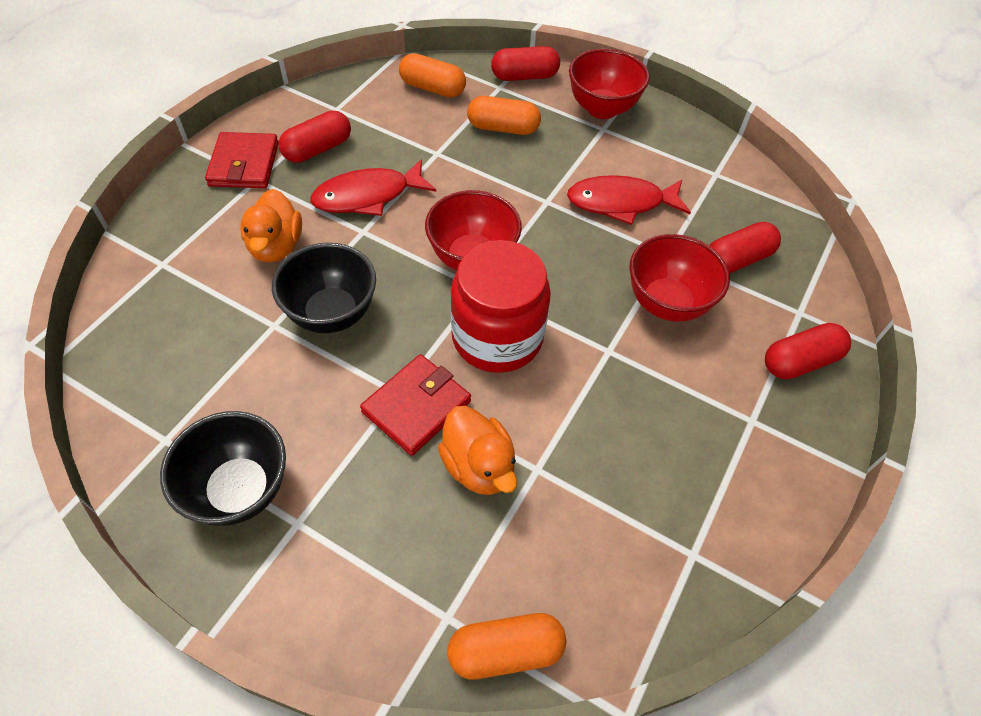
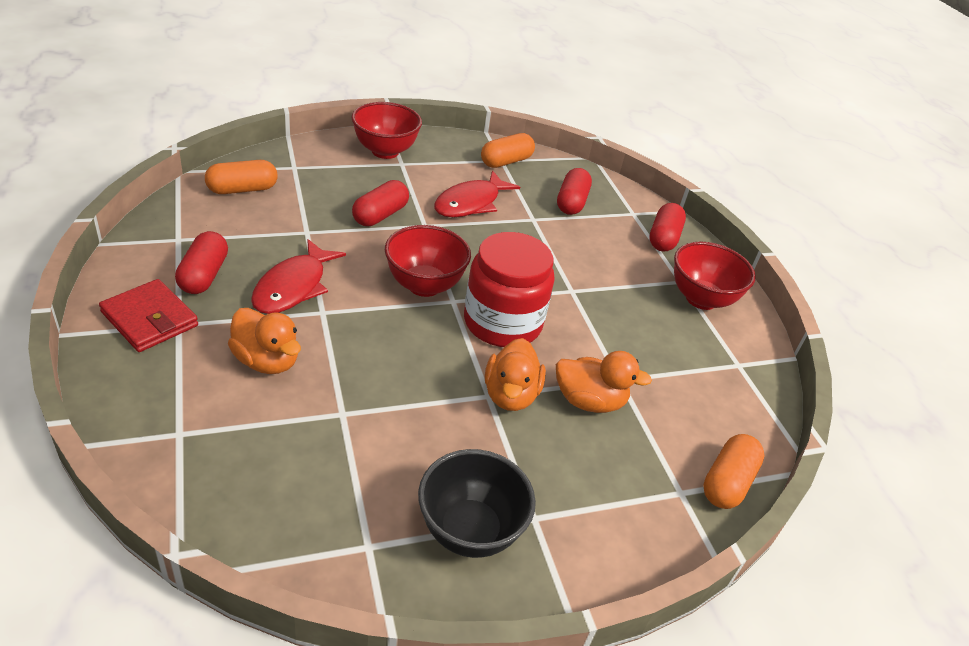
camera: 50 degrees left, 15 degrees down
(332, 314) = (376, 378): black bowl -> none
(416, 406) = (510, 395): red wallet -> orange duck
(503, 128) = (333, 193): orange capsule -> orange capsule (506, 161)
(524, 76) = (303, 152): red capsule -> red capsule (380, 215)
(667, 303) = (567, 246): red bowl -> red bowl (701, 299)

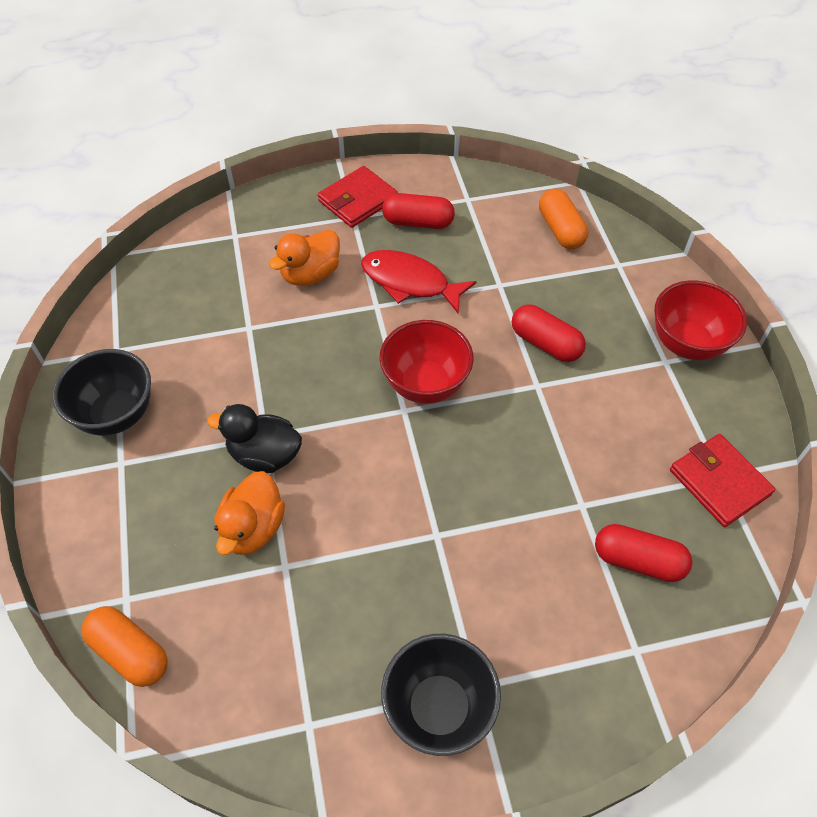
camera: 100 degrees right, 15 degrees up
(470, 203) = (597, 433): red fish -> none
(502, 323) = (371, 455): red jar -> none
(506, 161) = (719, 482): orange capsule -> red wallet
(510, 395) = (264, 455): orange duck -> black duck
(663, 238) = (579, 685): red capsule -> none
(701, 299) = (439, 708): red bowl -> black bowl

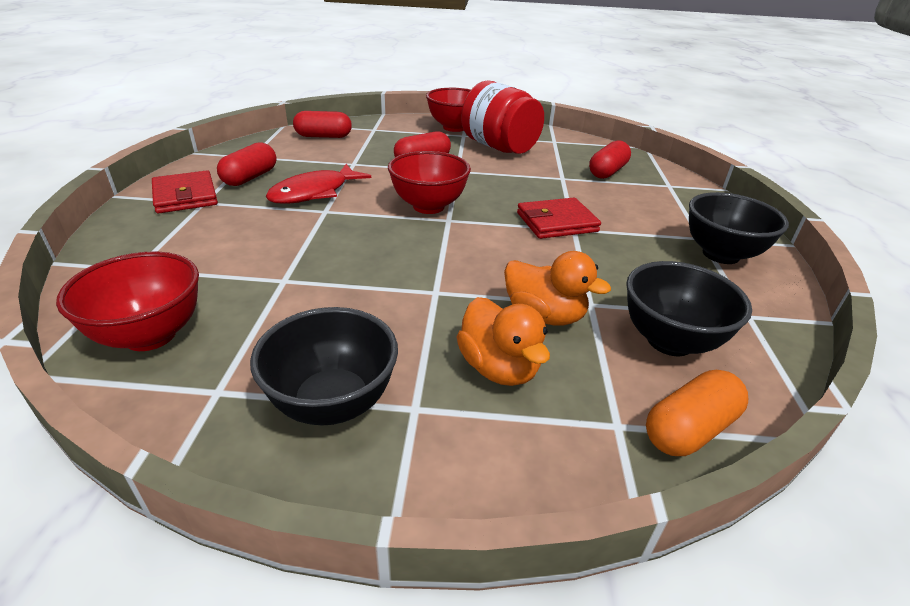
camera: 75 degrees left, 20 degrees down
(161, 288) = (150, 335): none -> red bowl
(242, 640) = (669, 341): none -> black bowl
(264, 455) = (459, 295): black duck -> none
(310, 274) = (250, 234): orange duck -> orange duck (498, 368)
(560, 230) = (323, 136): orange capsule -> red capsule
(646, 412) = (499, 147): none -> red jar
(719, 482) = (558, 142): red wallet -> red wallet (556, 222)

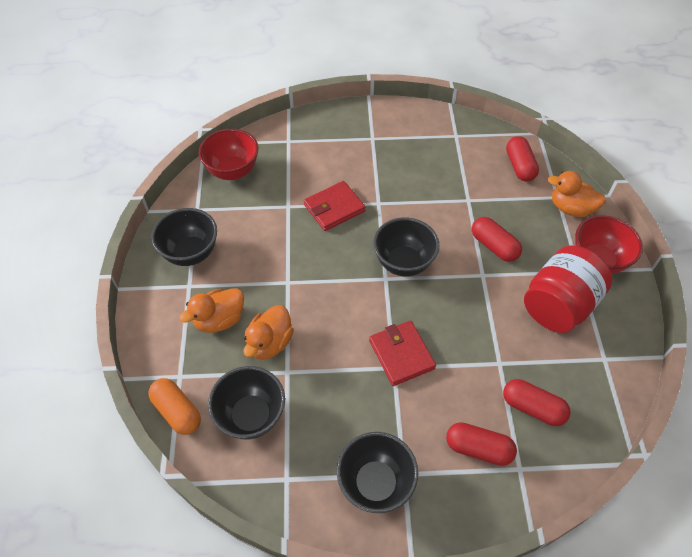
camera: 85 degrees right, 20 degrees up
(185, 196) = (377, 127): red wallet -> red wallet (334, 208)
(250, 177) = (417, 148): red capsule -> red capsule (478, 448)
(314, 193) = (405, 190): red fish -> none
(391, 127) = (571, 208): none -> orange duck
(428, 206) = (403, 263): red bowl -> black bowl

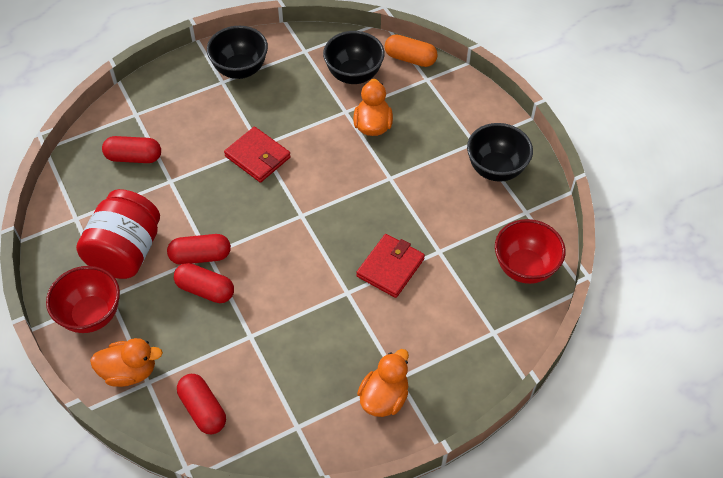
camera: 155 degrees right, 0 degrees up
(219, 320) = (426, 126): orange duck -> orange duck (384, 397)
(403, 263) = (291, 236): black bowl -> none
(478, 448) = (171, 115): red capsule -> red capsule (200, 256)

